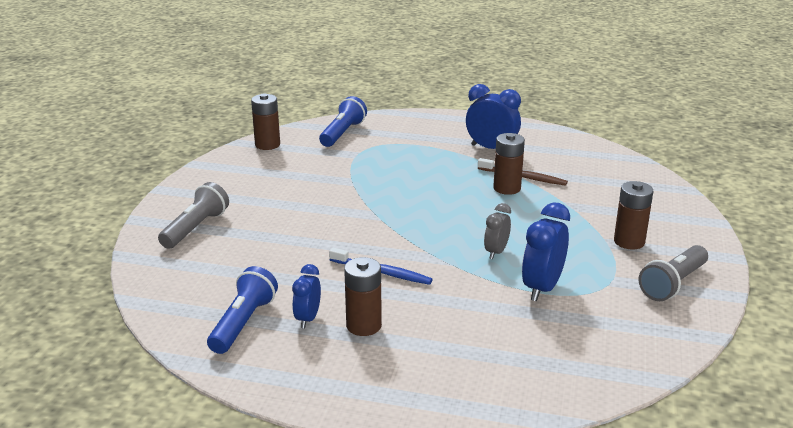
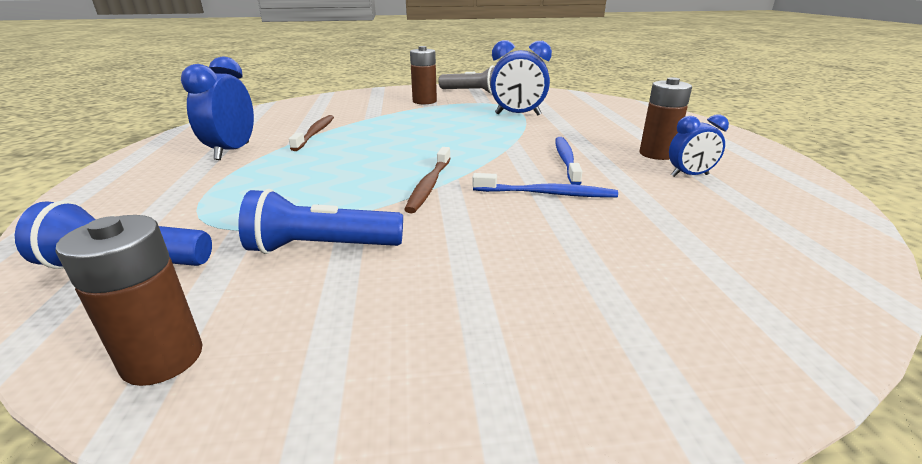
camera: 110 degrees left, 0 degrees up
(195, 228) = (632, 320): grey flashlight -> none
(243, 323) = (756, 203): blue flashlight -> blue flashlight (321, 248)
(328, 245) = (547, 194): none -> blue toothbrush
(375, 207) = (429, 185): none -> brown toothbrush
(496, 252) = (479, 129): grey clock -> none
(507, 188) = (345, 136): brown battery -> none

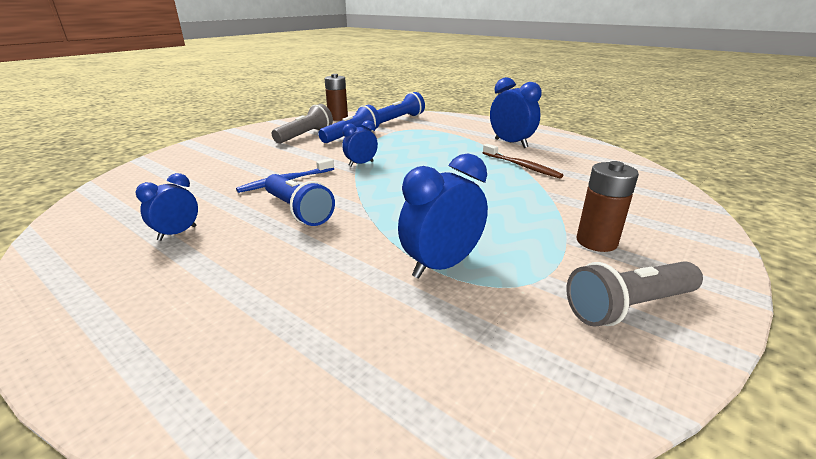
camera: 135 degrees right, 0 degrees up
(383, 296) = (305, 136): none -> grey flashlight
(429, 185) = (361, 164): brown toothbrush -> blue clock
(566, 160) = (298, 211): blue toothbrush -> blue flashlight
(657, 154) = (212, 253): brown battery -> none

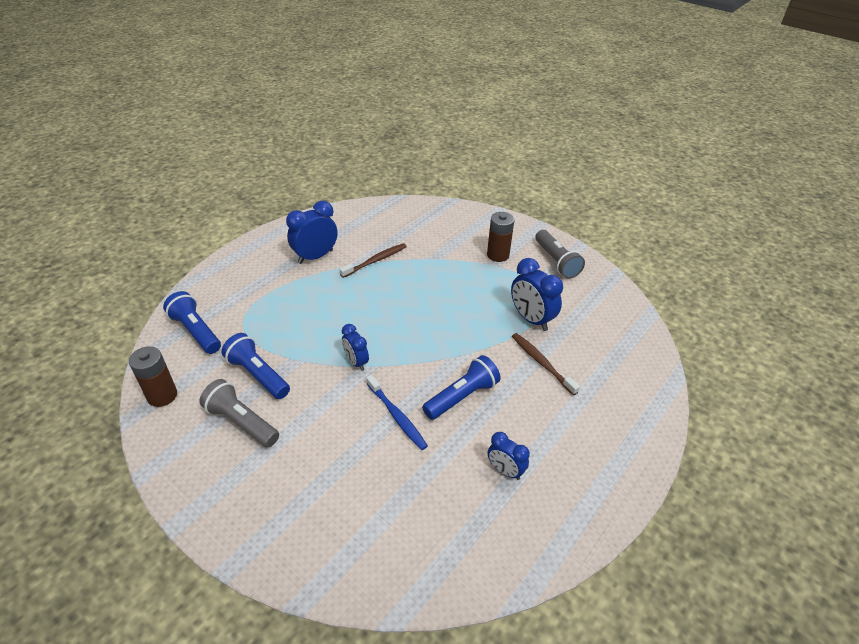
camera: 90 degrees left, 15 degrees up
(342, 269) = (541, 363): none -> brown toothbrush

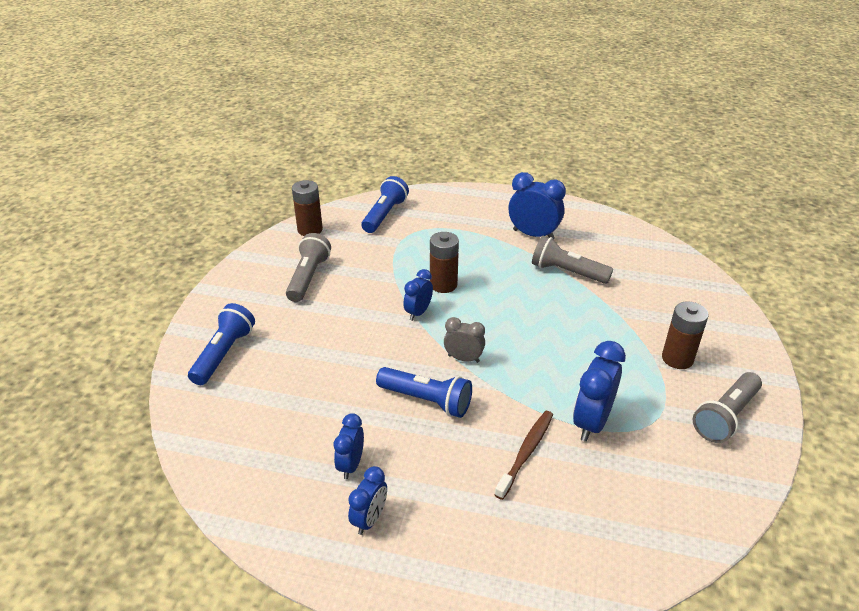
camera: 65 degrees right, 5 degrees down
(257, 375) = (362, 264): blue flashlight -> blue flashlight (224, 354)
(333, 332) = (443, 285): none -> brown battery
(375, 261) = (567, 272): brown toothbrush -> grey flashlight
(397, 416) = (371, 363): blue toothbrush -> none
(430, 357) = (463, 358): none -> grey clock
(564, 477) = (369, 519): none -> blue clock

